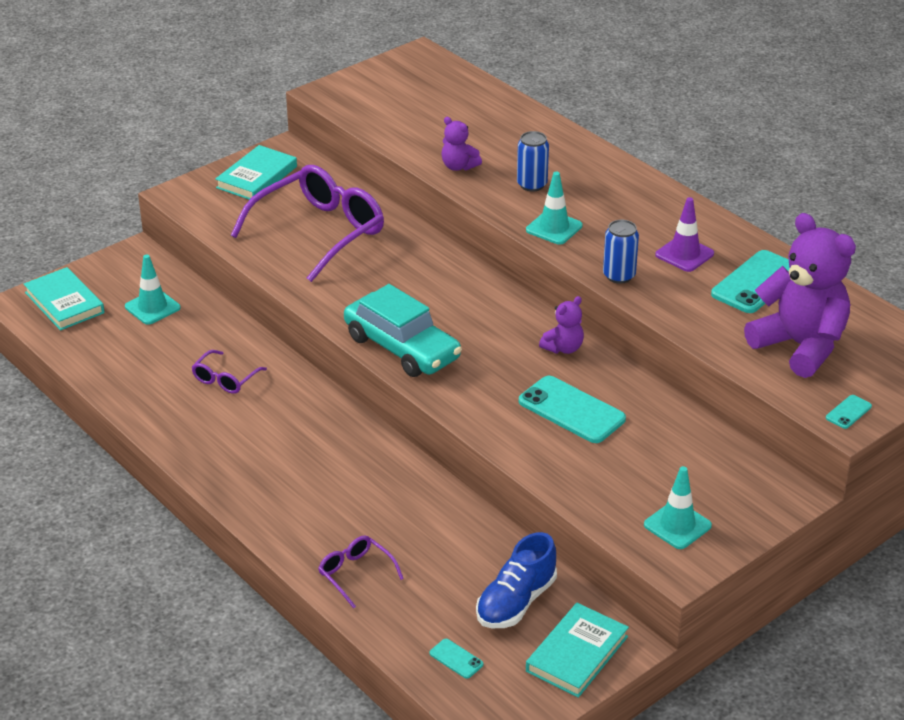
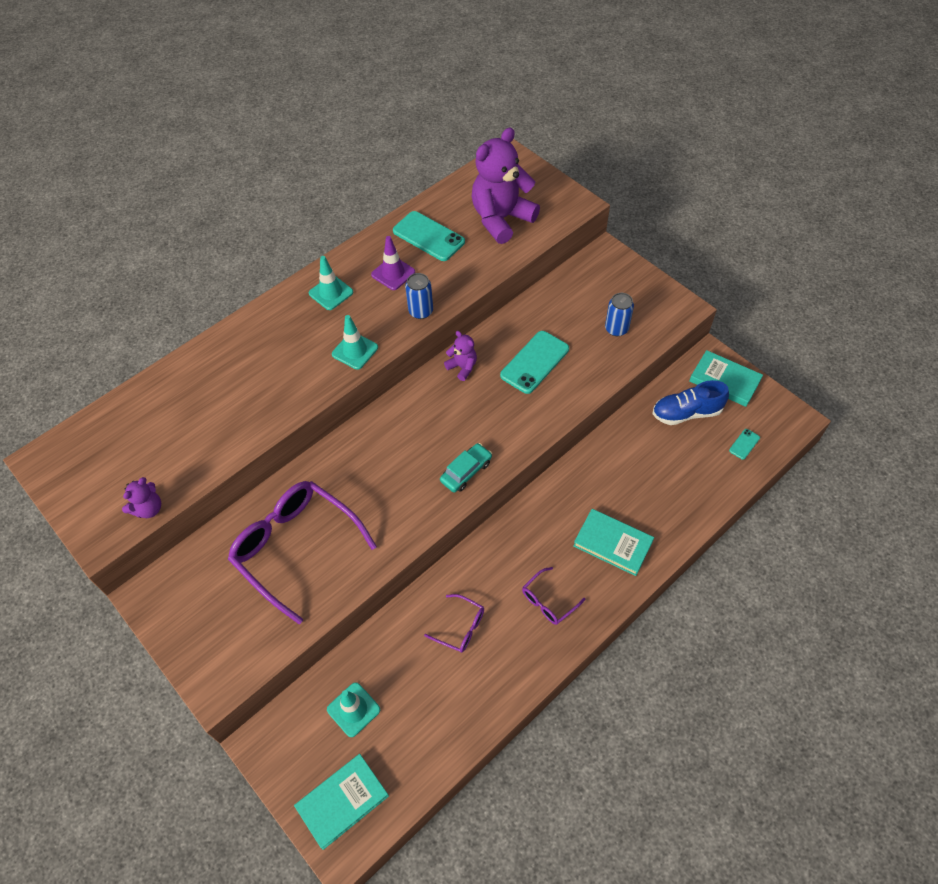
camera: 90 degrees left, 20 degrees up
(257, 177) = (194, 614): turquoise book -> turquoise book (613, 543)
(356, 574) = (678, 508): purple glasses -> purple glasses (549, 601)
(402, 348) = (466, 471): turquoise car -> turquoise car, size x0.55
(458, 166) = (254, 419): purple teddy bear -> purple teddy bear (148, 509)
(516, 602) = (686, 413): blue shoe -> blue shoe turned 135 degrees clockwise
(532, 184) = (289, 366): blue can -> blue can (616, 329)
(677, 525) = (644, 308): turquoise traffic cone -> turquoise traffic cone (331, 293)
(848, 412) = (568, 201): turquoise phone -> none

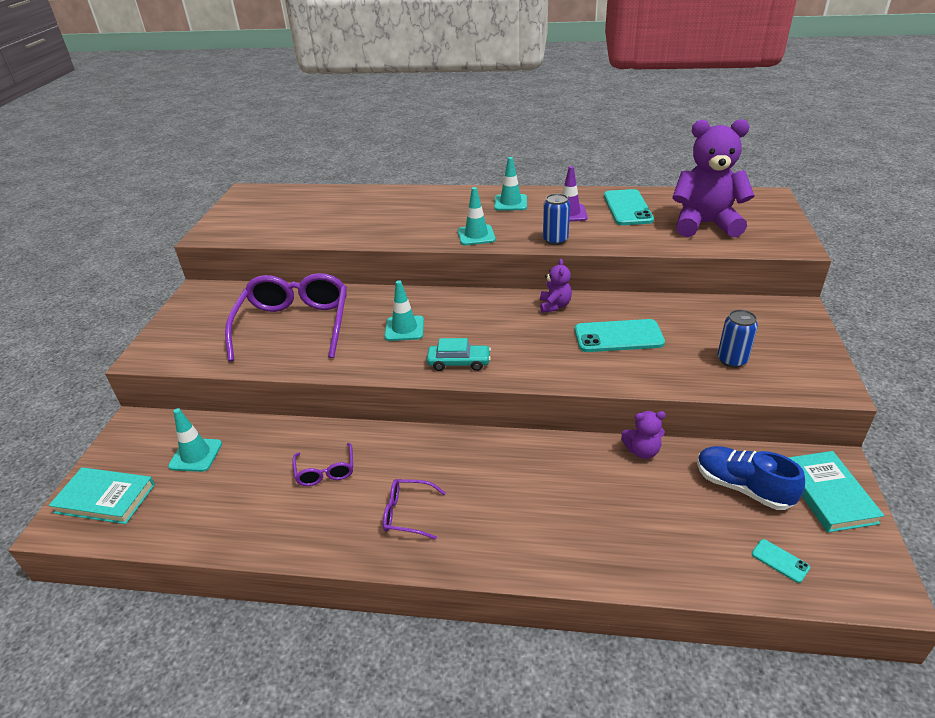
camera: 50 degrees right, 20 degrees down
(148, 509) = (247, 237): purple teddy bear -> purple teddy bear (642, 451)
(387, 476) = (404, 328): none -> turquoise traffic cone
(613, 543) = (521, 523): turquoise book -> none
(744, 444) = (780, 561): turquoise phone -> turquoise phone turned 45 degrees clockwise

